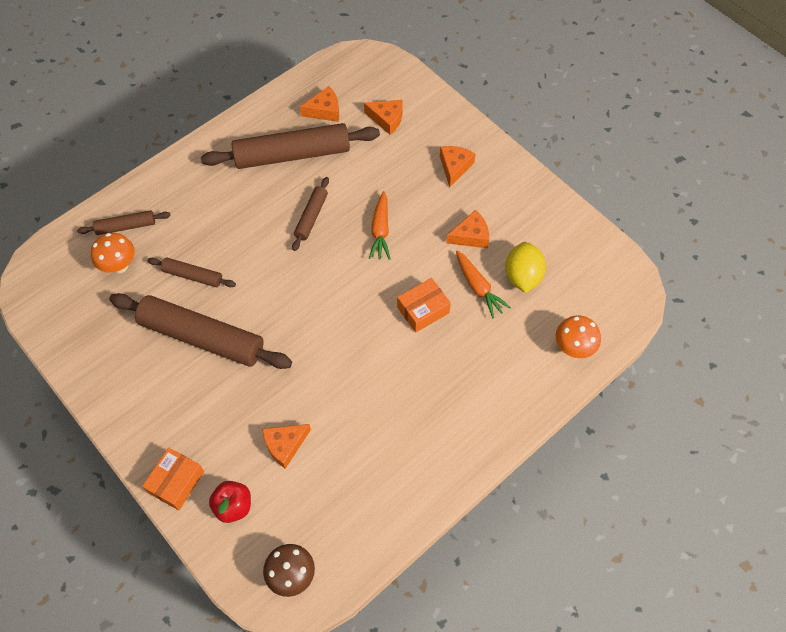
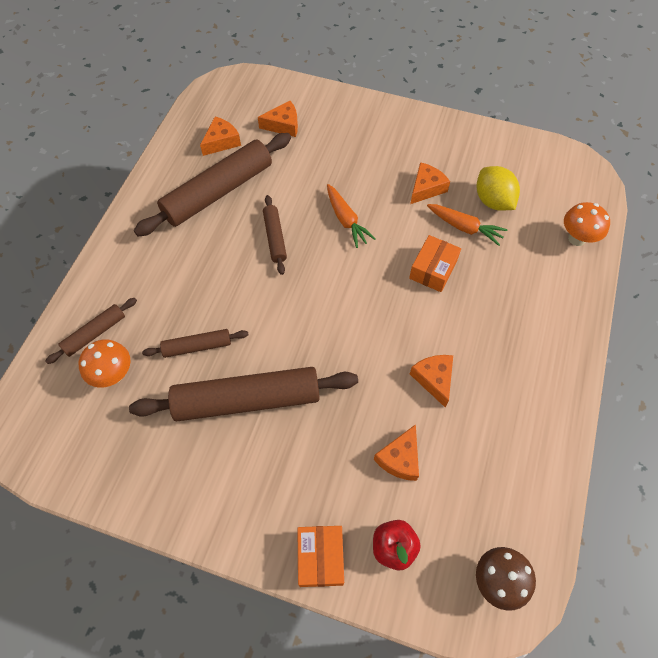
camera: 30 degrees left, 0 degrees up
(454, 167) = (371, 139): orange cheese -> orange cheese (434, 379)

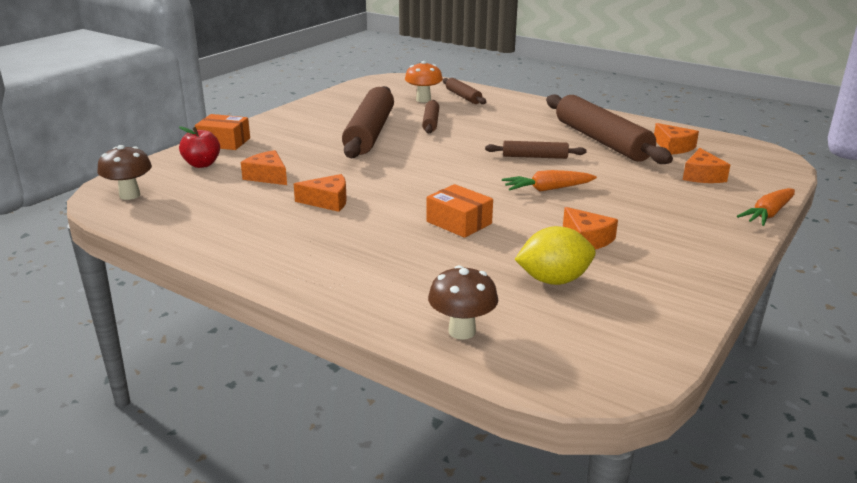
camera: 105 degrees right, 35 degrees down
(464, 227) = (513, 252): orange carrot -> orange carrot (768, 214)
(576, 239) = (462, 331): orange mushroom -> brown mushroom

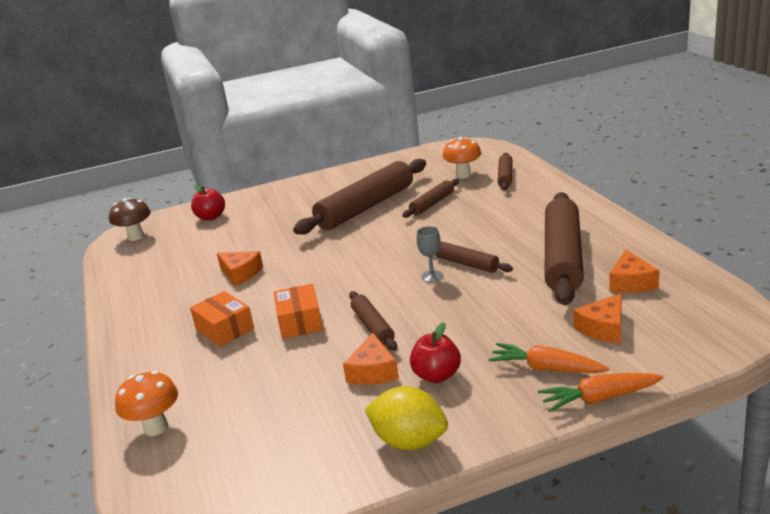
camera: 40 degrees right, 0 degrees up
(224, 142) = (252, 197): orange box -> orange box (225, 329)
(267, 176) = (235, 238): orange cheese -> none
(462, 331) = (156, 427): brown mushroom -> orange mushroom
(521, 169) = (432, 276): none -> grey goblet
(532, 211) = (373, 326): none -> brown rolling pin
(547, 189) = (422, 305): orange carrot -> orange carrot (546, 368)
(553, 280) = (284, 405): yellow lemon -> yellow lemon (409, 441)
(640, 229) = (437, 376): none -> red apple

